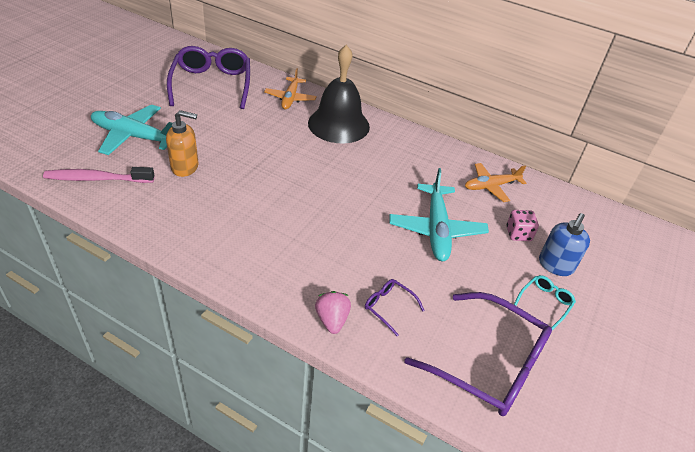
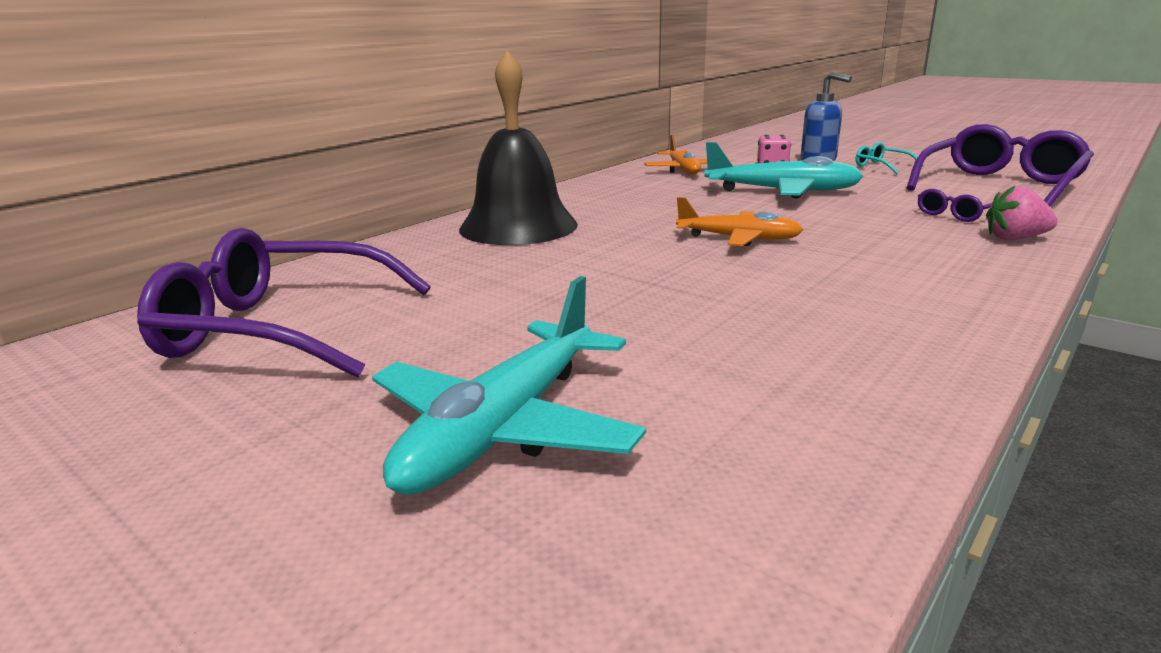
camera: 75 degrees left, 20 degrees down
(97, 179) = (738, 477): pink toothbrush -> none
(185, 167) = (660, 347): orange soap dispenser -> none
(290, 98) = (406, 256): orange plane -> orange plane (738, 239)

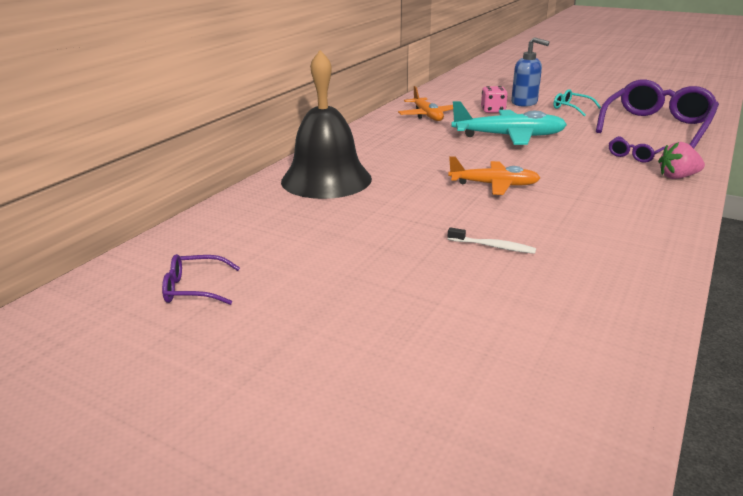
camera: 10 degrees left, 5 degrees up
(278, 329) = (194, 288): purple glasses -> purple glasses, size x0.44
(505, 427) = (403, 358): turquoise plane -> none
(706, 304) = (493, 246): none -> white toothbrush

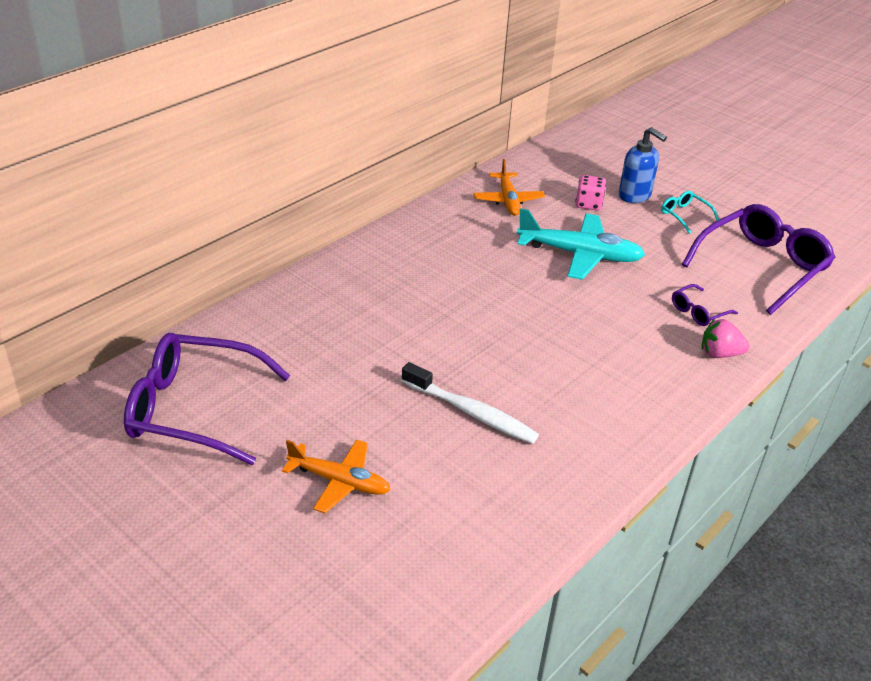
camera: 10 degrees right, 10 degrees up
(194, 288) = (193, 409): purple glasses -> purple glasses, size x2.28
(326, 179) = (355, 289): black bell -> none
(493, 185) = (518, 329): orange plane -> orange plane (339, 481)
(493, 246) = (471, 412): white toothbrush -> white toothbrush, size x1.85

